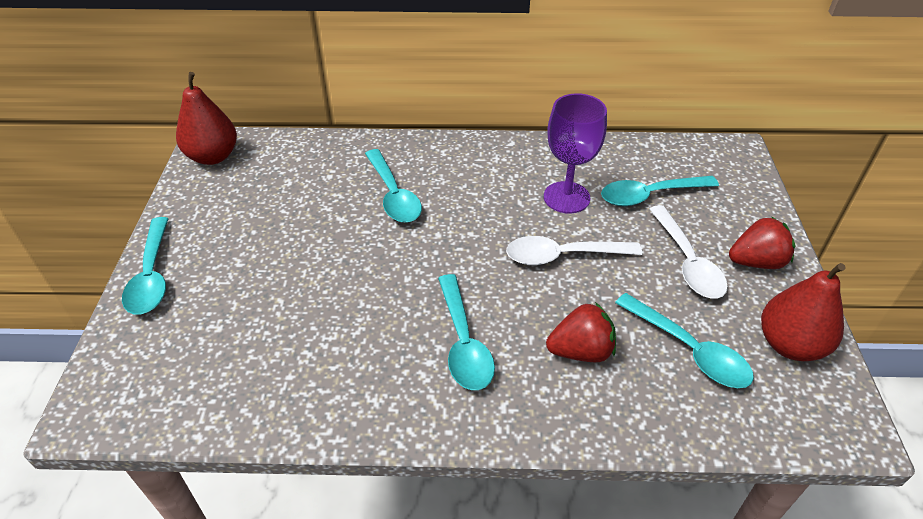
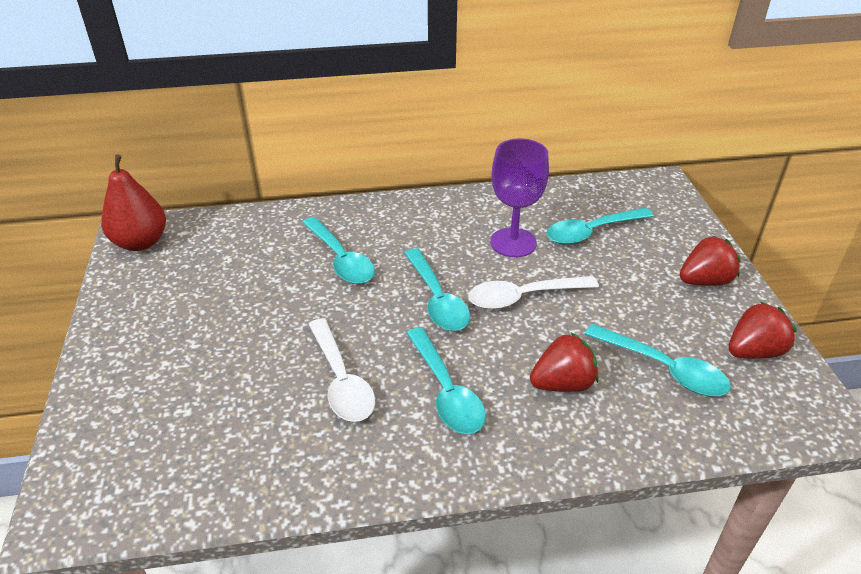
camera: 10 degrees left, 5 degrees down
(152, 275) = (101, 368): turquoise spoon -> turquoise spoon (437, 299)
(687, 262) = (642, 288): white spoon -> white spoon (341, 380)
(790, 345) = (753, 351): red pear -> red strawberry

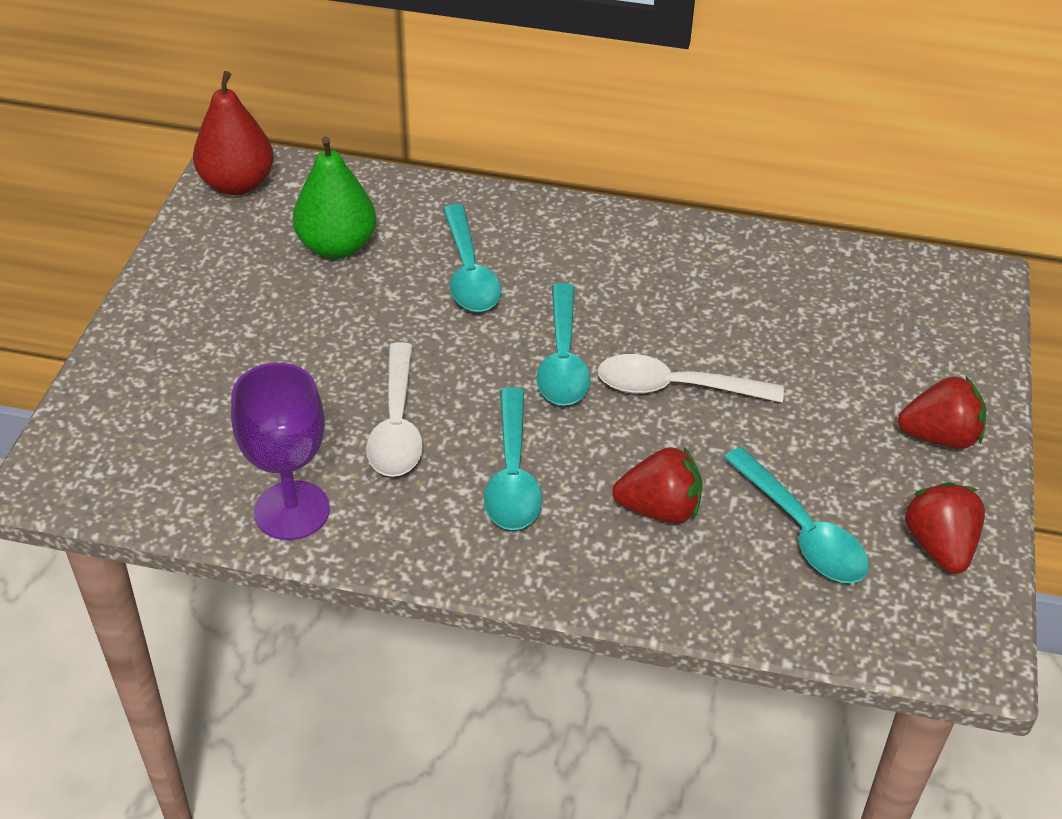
camera: 20 degrees right, 5 degrees up
(236, 266) = (337, 246): none -> green pear
(513, 242) = (706, 310): purple goblet -> purple goblet (292, 510)
(592, 232) = (825, 325): turquoise spoon -> none
(753, 351) = (939, 546): red strawberry -> red strawberry turned 90 degrees counterclockwise

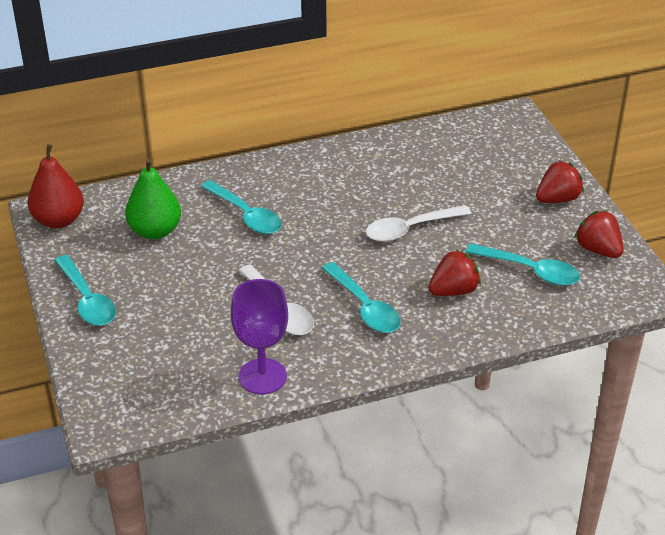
camera: 30 degrees left, 5 degrees down
(563, 359) = (339, 239): turquoise spoon -> turquoise spoon (87, 300)

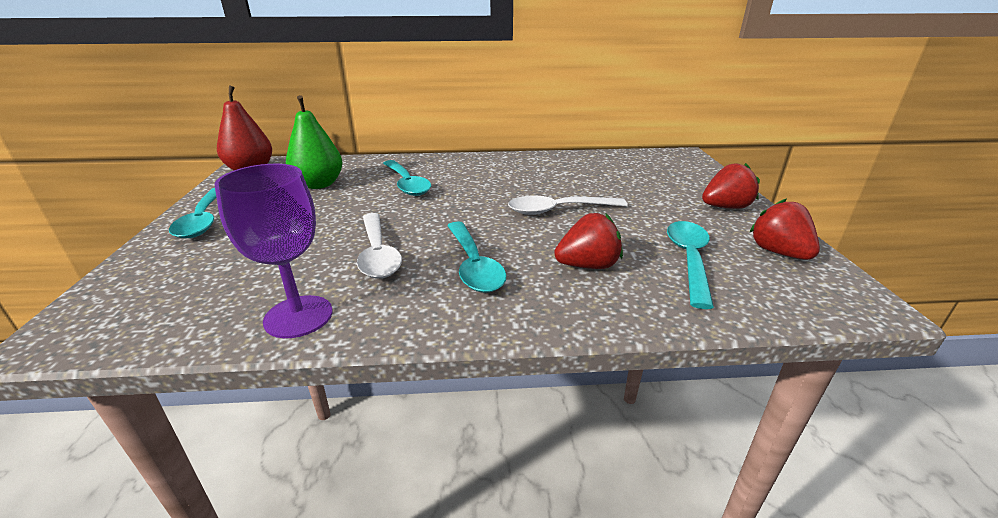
camera: 15 degrees right, 10 degrees down
(530, 270) = (689, 260): turquoise spoon -> turquoise spoon turned 120 degrees counterclockwise

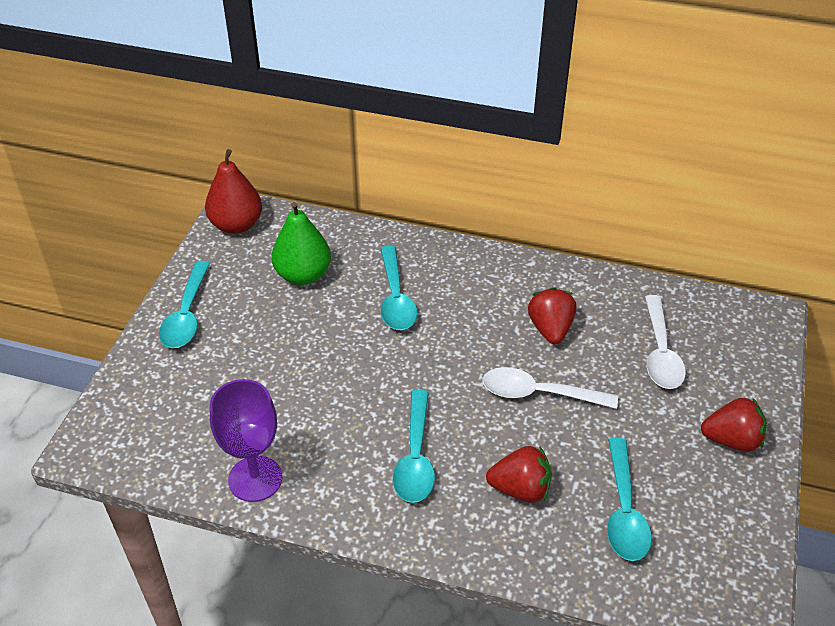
camera: 20 degrees right, 15 degrees up
(378, 254) = (335, 415): white spoon -> white spoon (660, 352)
(689, 260) = (624, 510): turquoise spoon -> turquoise spoon turned 150 degrees clockwise
(778, 252) = (726, 528): red strawberry -> red strawberry (550, 329)

